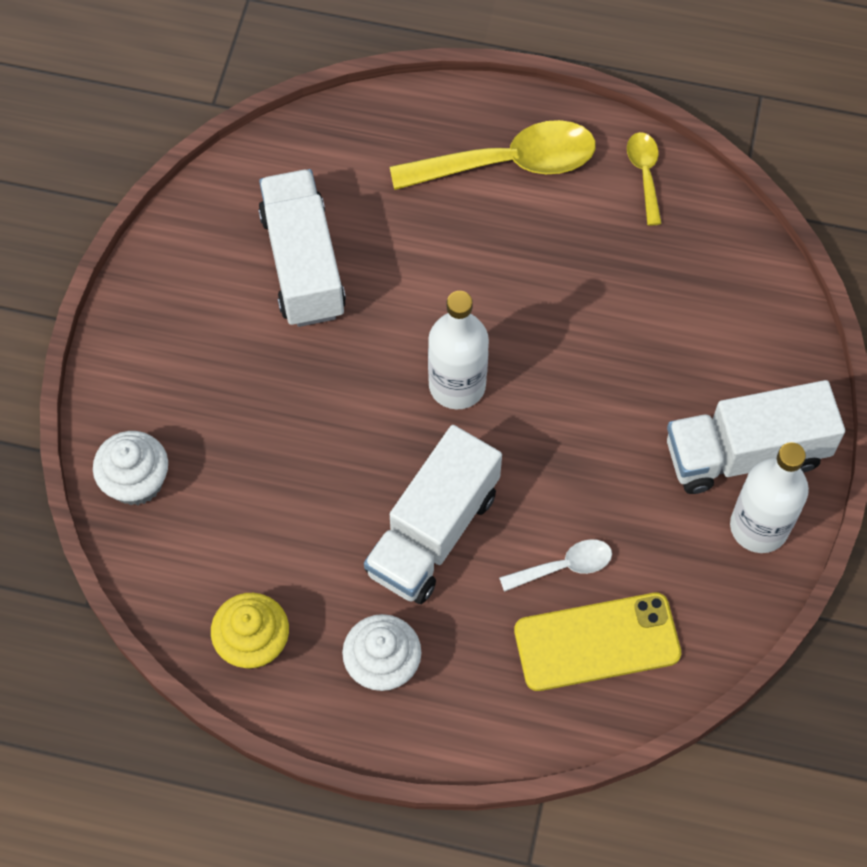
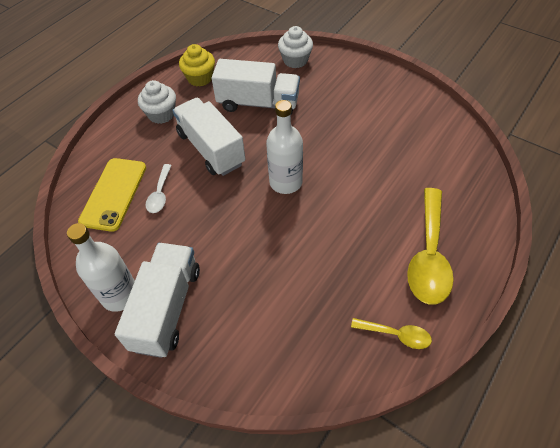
camera: 115 degrees right, 10 degrees down
(303, 264) = (388, 140): white truck -> white truck (258, 103)

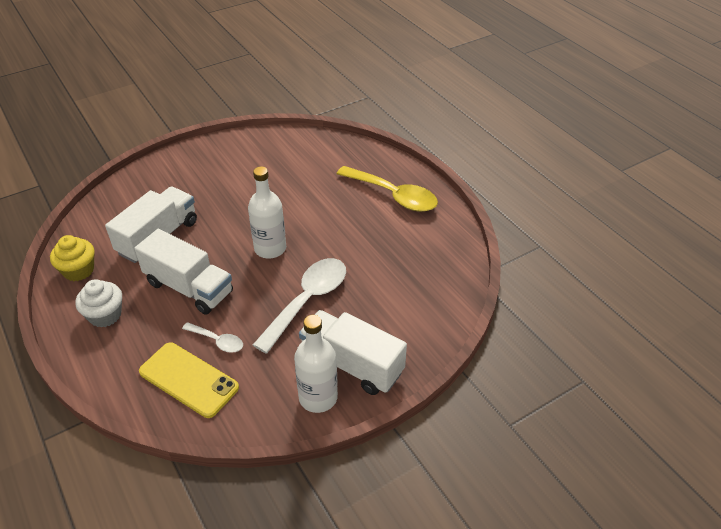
camera: 70 degrees left, 10 degrees down
(211, 149) = (189, 288): white truck -> white truck turned 135 degrees counterclockwise
(232, 239) = (307, 301): none -> white spoon
(295, 60) = (123, 195): white cupcake -> none
(396, 335) = (446, 235): yellow spoon -> none

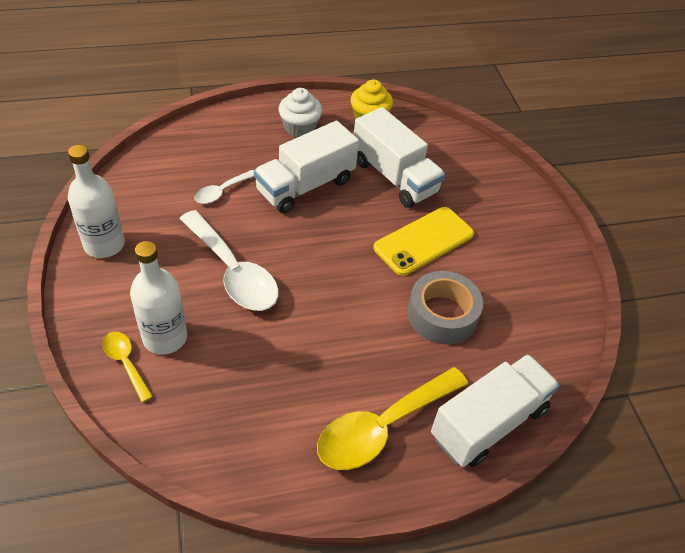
camera: 105 degrees right, 5 degrees up
(189, 379) = (188, 165): yellow phone -> yellow phone (424, 241)
(270, 248) = (334, 261): white bottle -> white bottle (165, 337)
(294, 187) = (442, 315): none -> grey tape
(352, 364) = (123, 282): white truck -> white truck (489, 423)
(422, 329) = (126, 363): none -> yellow spoon

